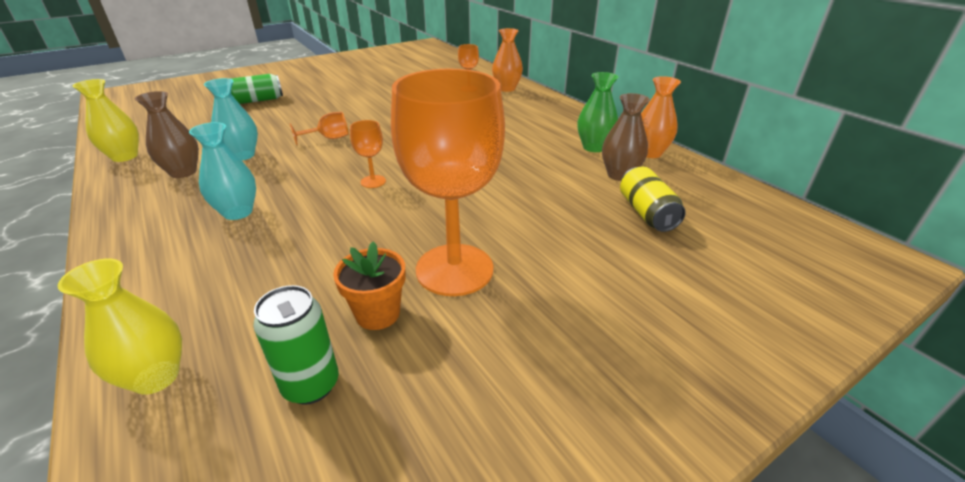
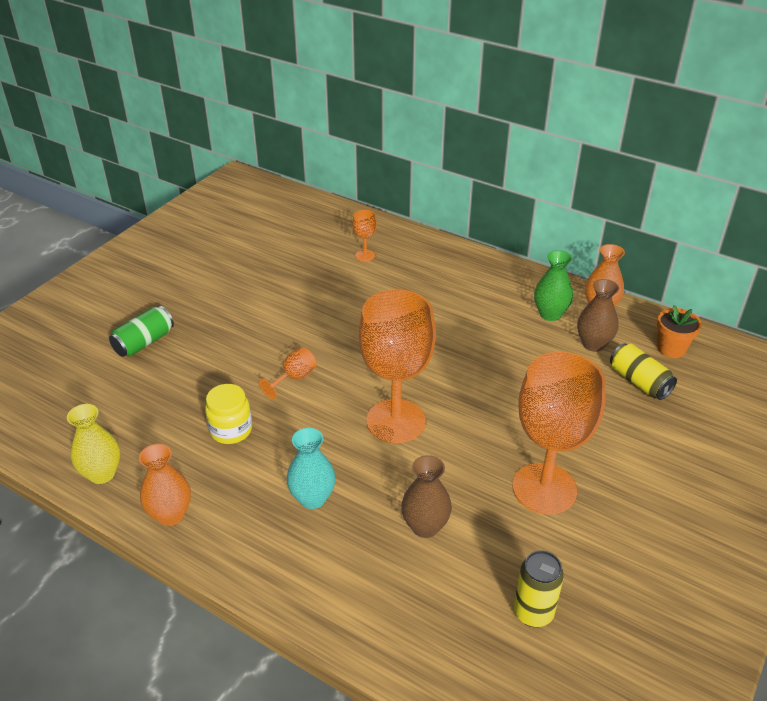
camera: 25 degrees left, 5 degrees up
(156, 377) = (427, 652): yellow vase -> none
(183, 172) = (197, 472): brown vase -> brown vase (425, 526)
(242, 155) = (231, 430): turquoise vase -> yellow jar
(311, 385) = (533, 612): green can -> yellow can
(373, 181) = (396, 421): orange goblet -> orange goblet, size x2.40
(377, 313) = (525, 546): orange flower pot -> orange flower pot (671, 349)
(506, 89) = (404, 245): orange vase -> orange vase (170, 514)

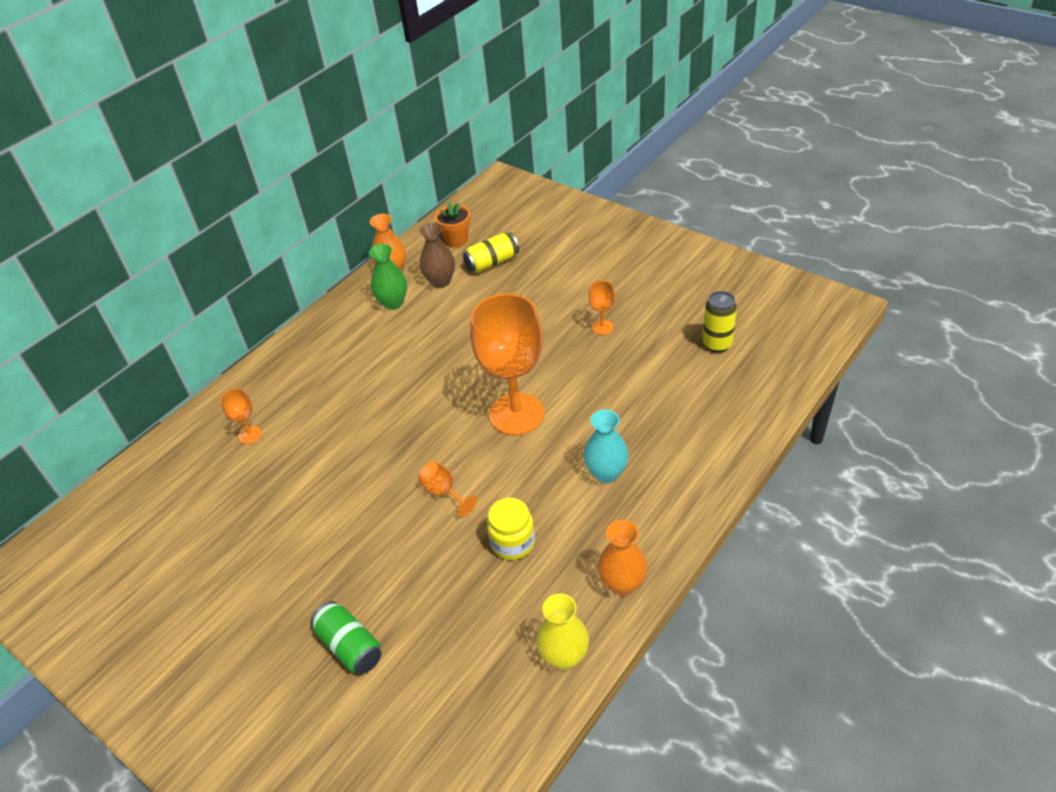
camera: 80 degrees left, 5 degrees up
(425, 526) = (639, 398): brown vase -> none
(544, 488) = (602, 327): orange goblet -> orange goblet, size x0.42

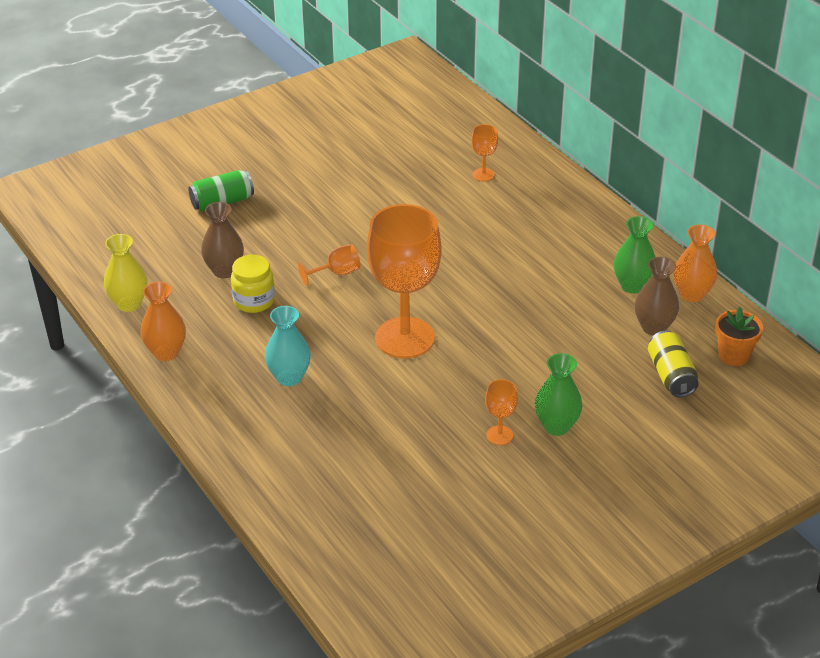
camera: 105 degrees right, 5 degrees down
(474, 589) = (224, 271): none -> brown vase
(576, 302) = (556, 426): none -> green vase
(717, 344) = (414, 522): yellow can -> none

